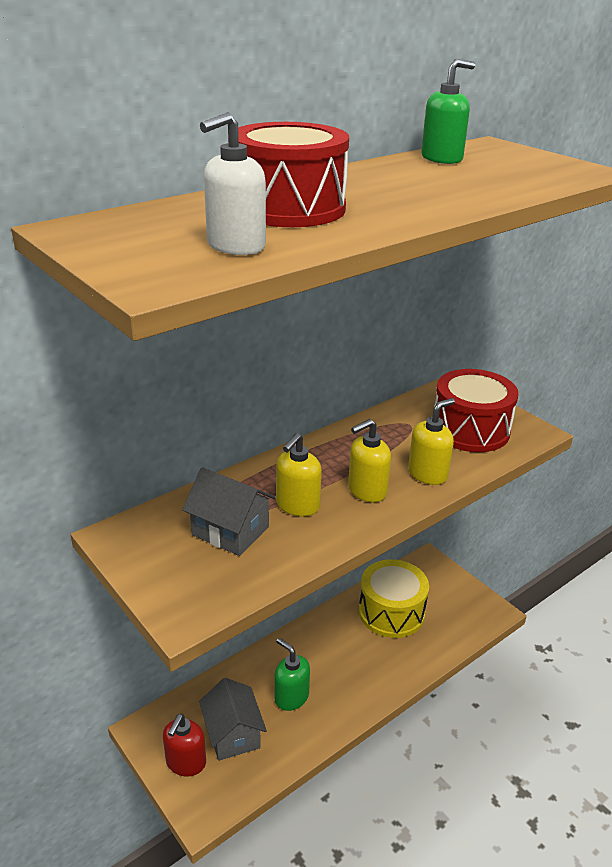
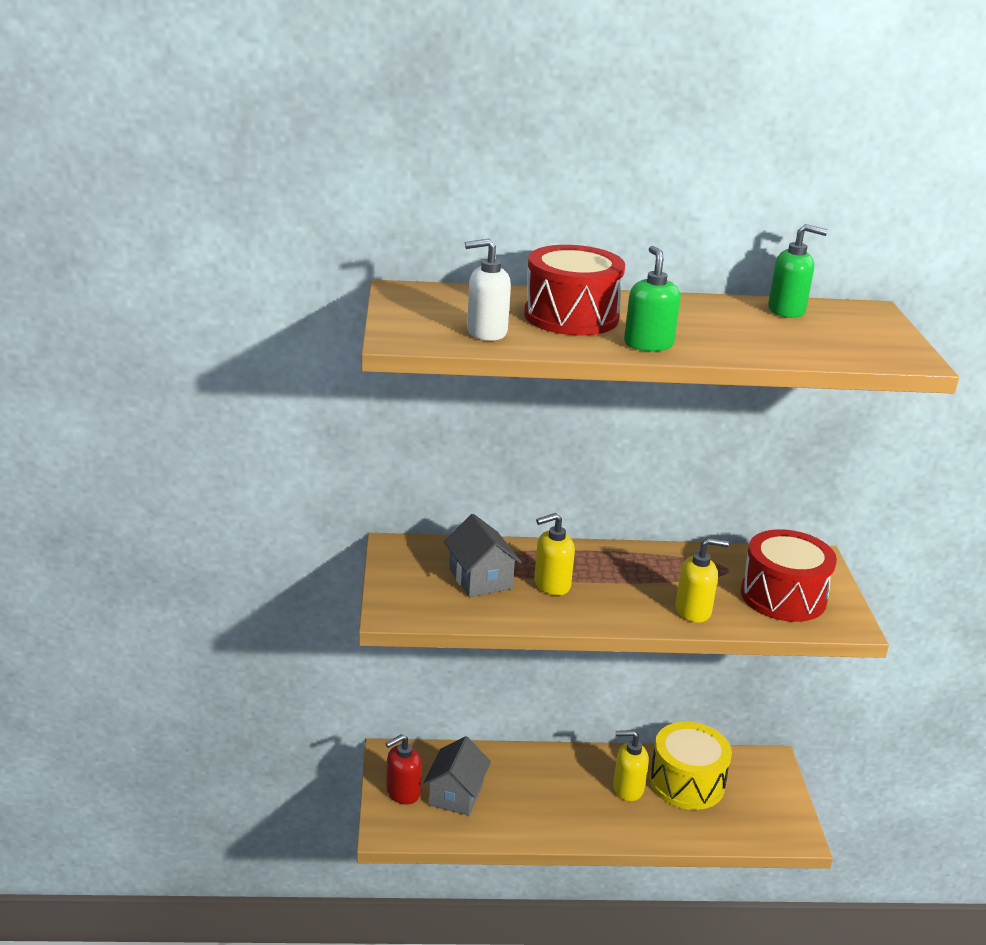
camera: 35 degrees right, 5 degrees down
(291, 697) = (528, 796): green soap dispenser -> green soap dispenser (648, 344)
(367, 490) = (622, 599): yellow soap dispenser -> yellow soap dispenser (627, 789)

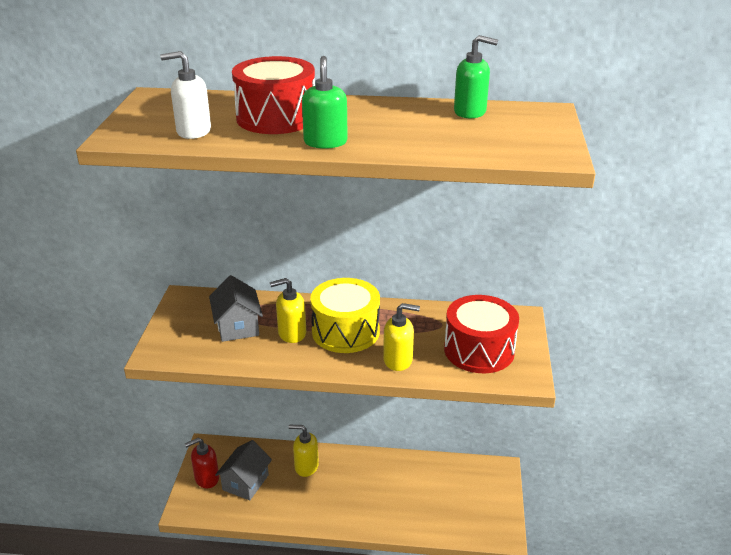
camera: 10 degrees right, 5 degrees up
(627, 789) = (378, 486): yellow soap dispenser -> yellow soap dispenser (306, 466)
(687, 782) = (426, 483): yellow drum -> yellow drum (345, 331)

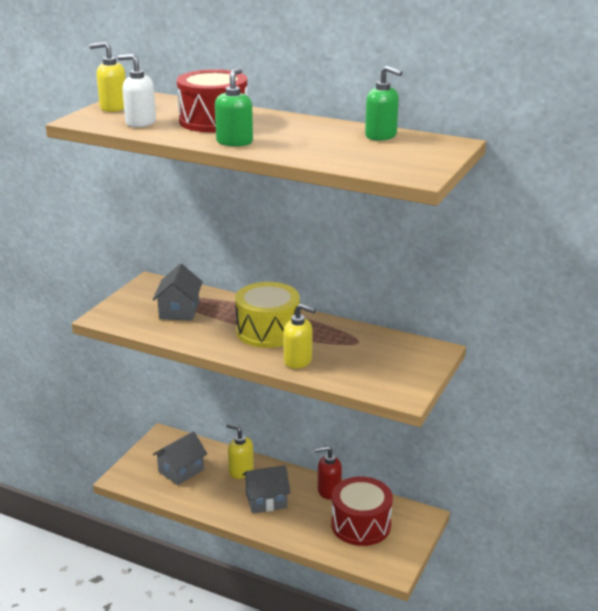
camera: 20 degrees right, 5 degrees down
(206, 478) = (149, 460): red soap dispenser -> red soap dispenser (328, 491)
(291, 333) = (220, 324): yellow soap dispenser -> yellow soap dispenser (113, 107)
(347, 493) = (266, 500): none -> grey house
(479, 350) = (377, 367): red drum -> red drum (361, 525)

